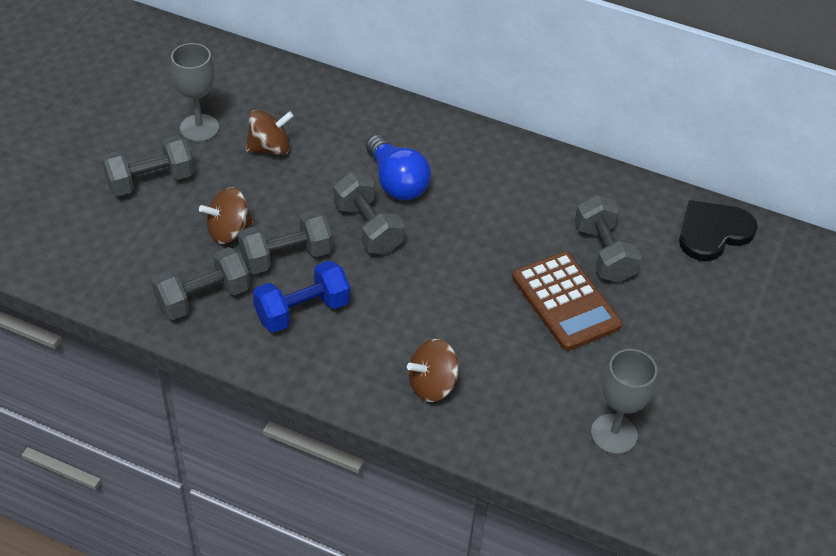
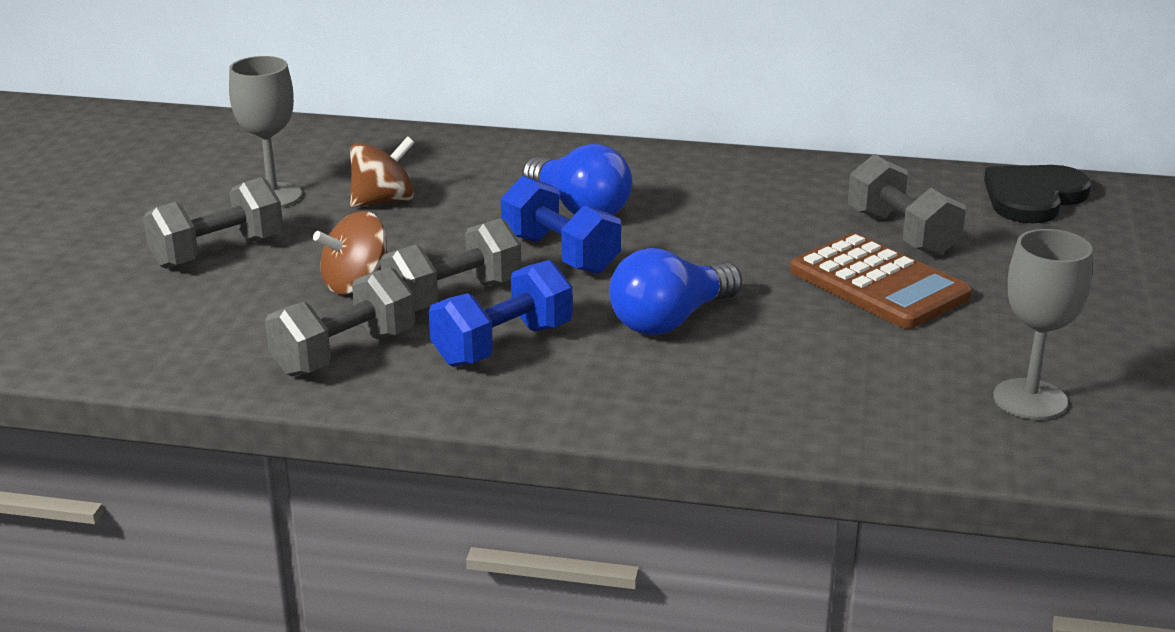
camera: 10 degrees left, 20 degrees down
(368, 228) = (560, 254): grey dumbbell -> blue dumbbell
(416, 309) = (670, 320): none -> blue light bulb
(432, 385) = (736, 390): brown spinning top -> none

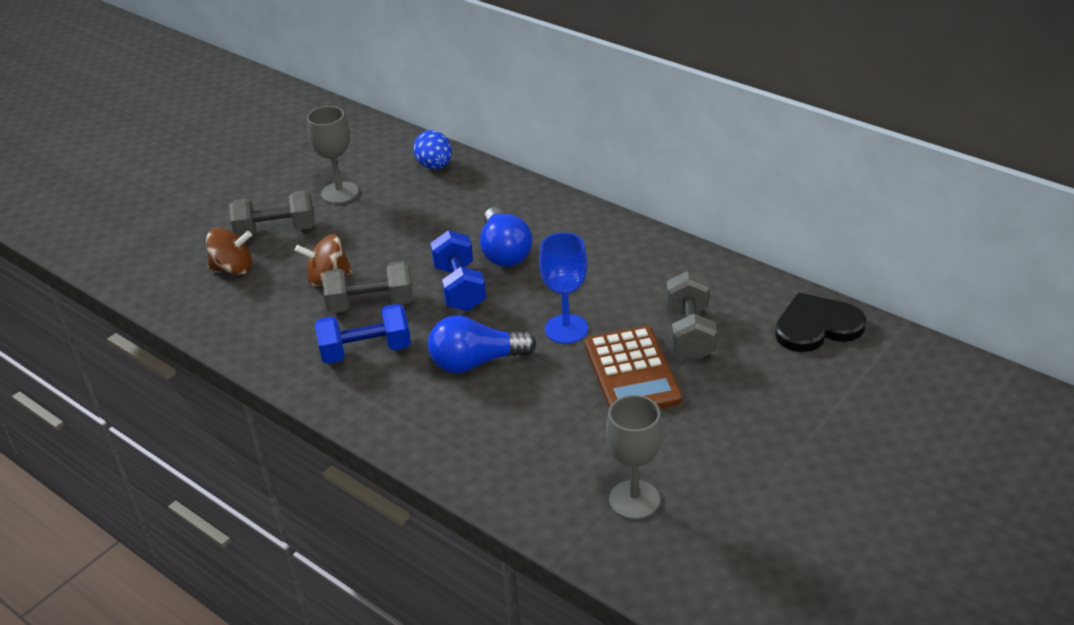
camera: 30 degrees right, 10 degrees up
(344, 353) = (279, 330): grey dumbbell -> none
(383, 146) = (435, 166): none -> blue egg
(383, 201) = (396, 214): brown spinning top -> brown spinning top (233, 268)
(748, 263) = (566, 329): none -> blue goblet

